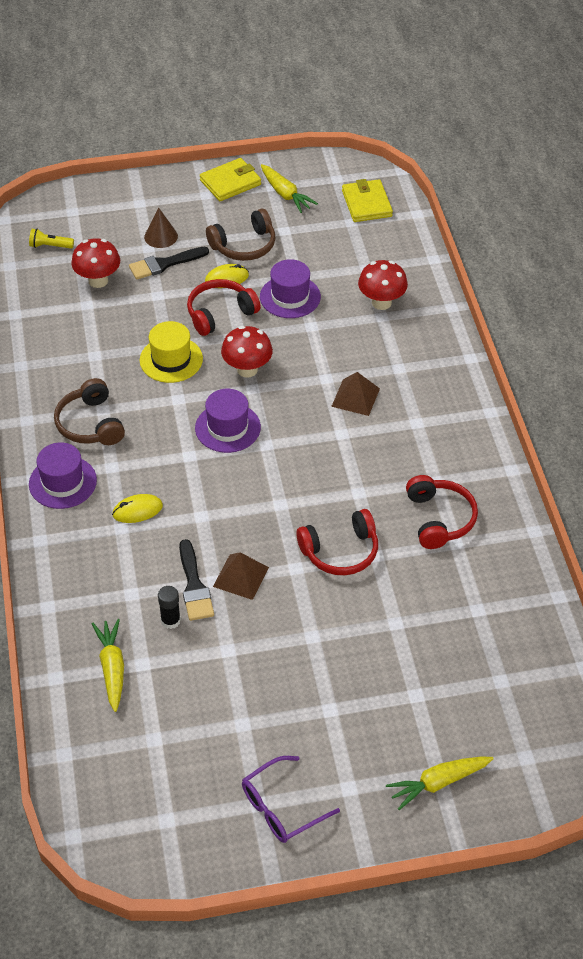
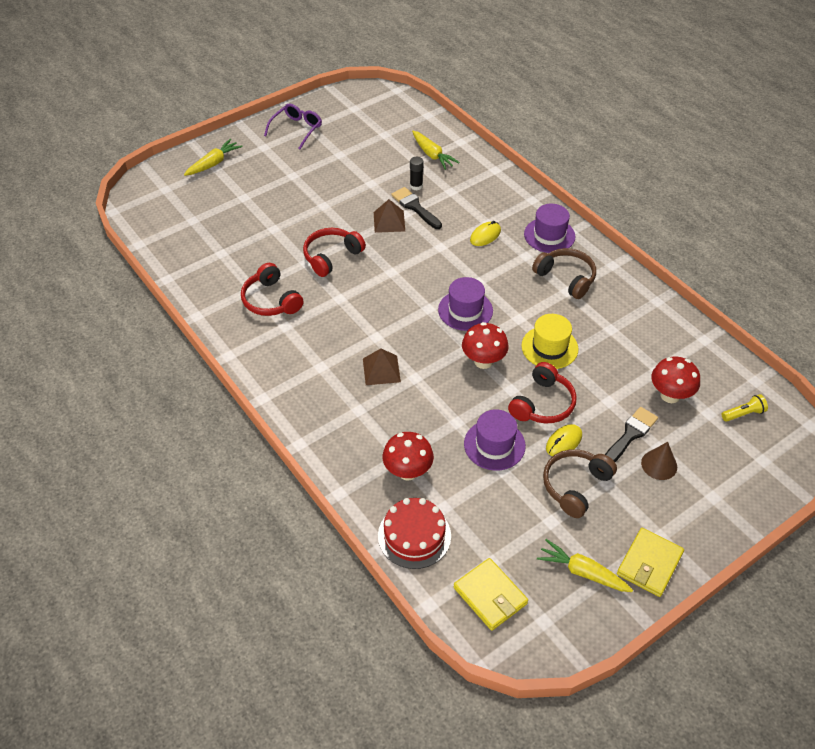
camera: 155 degrees right, 0 degrees up
(403, 257) = (414, 535): none -> red cake

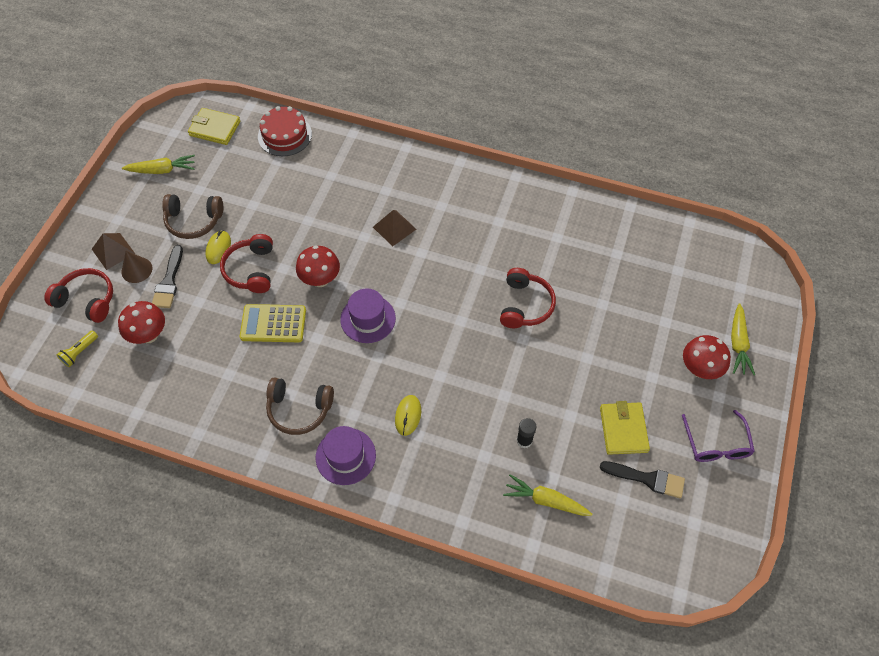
camera: 145 degrees right, 10 degrees up
(271, 300) = (531, 235): red headphones -> red headphones (87, 300)
(389, 221) = (511, 376): brown pyramid -> brown pyramid (113, 251)
(408, 471) = (318, 169): red mushroom -> red mushroom (699, 369)
(415, 207) = (501, 410): black brush -> black brush (647, 479)
(494, 445) = (269, 219): purple hat -> none
(549, 347) = (273, 324): yellow hat -> yellow calculator
(575, 486) = (193, 221): brown headphones -> brown headphones turned 90 degrees clockwise
(649, 564) = (118, 197): yellow wallet -> yellow wallet (623, 429)

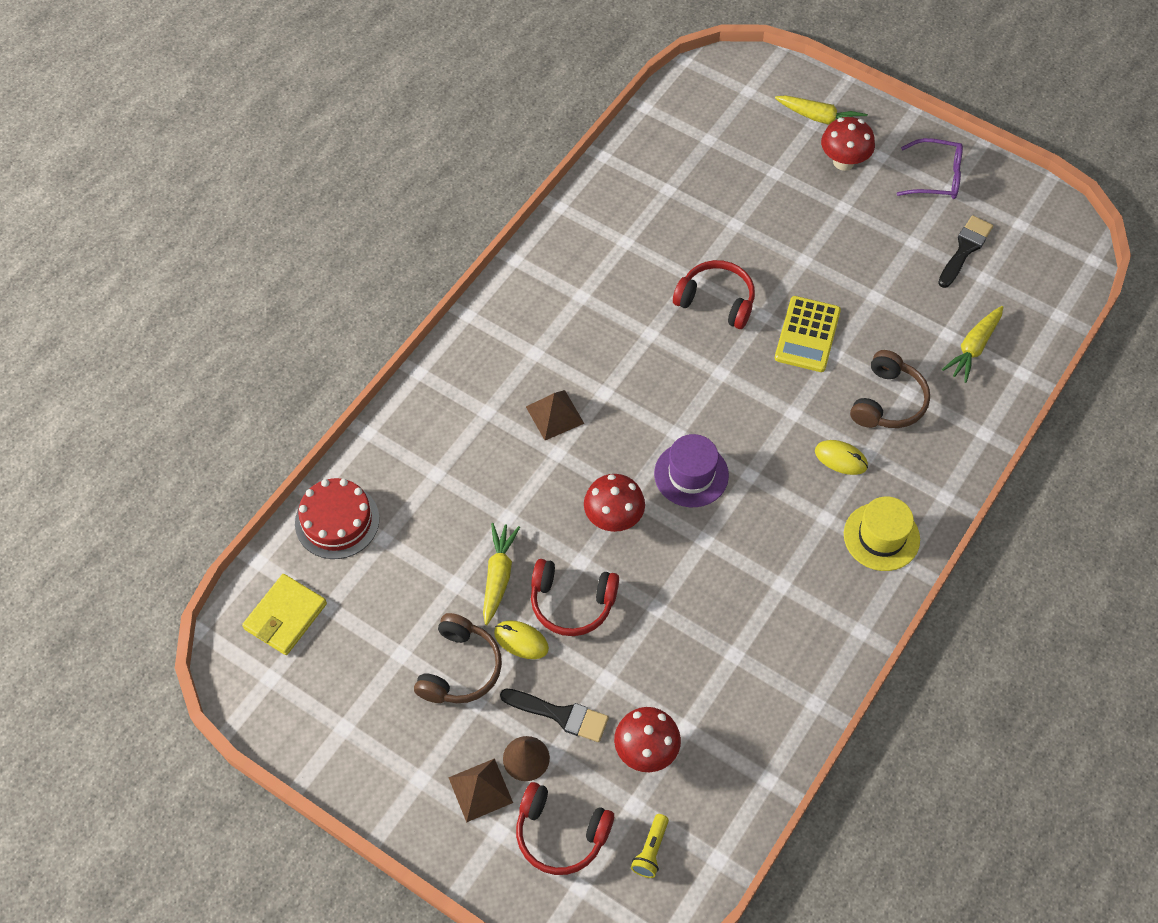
camera: 75 degrees left, 0 degrees up
(80, 352) = (651, 850): yellow flashlight -> yellow flashlight turned 60 degrees clockwise
(87, 300) = (560, 834): red headphones -> red headphones turned 105 degrees counterclockwise
(162, 170) = (343, 703): yellow carrot -> yellow carrot (498, 576)
(273, 324) = (669, 588): yellow calculator -> yellow calculator (807, 334)
(299, 409) = (806, 578): brown headphones -> brown headphones (888, 401)
(345, 456) = (881, 537): purple hat -> yellow hat
(524, 440) = (897, 349): black glue stick -> none
(623, 429) = (902, 253): yellow wallet -> none

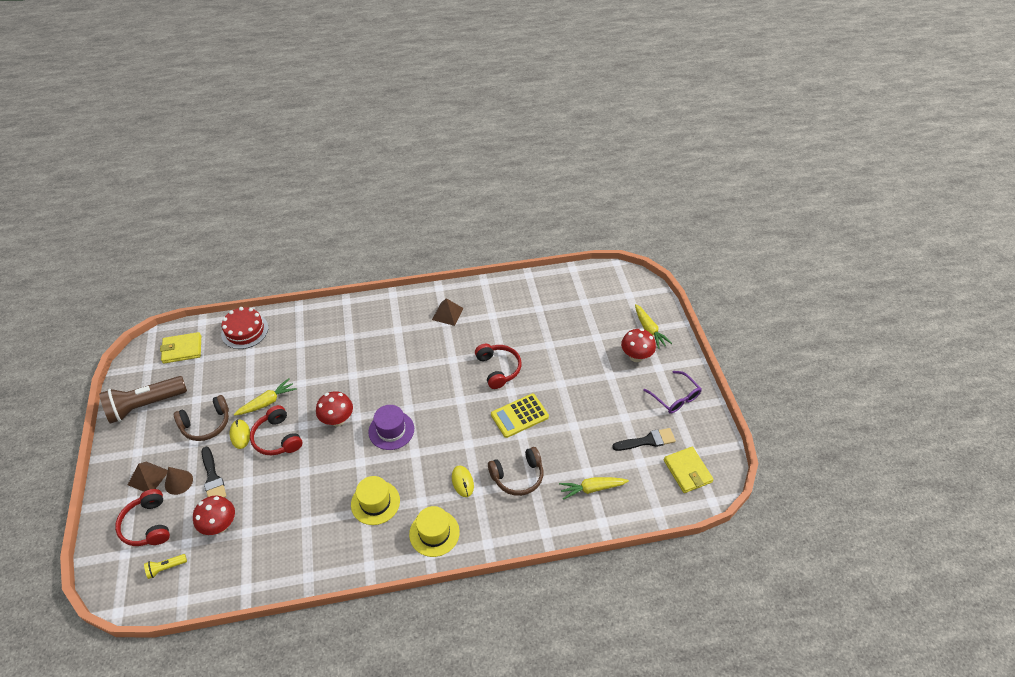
camera: 45 degrees right, 10 degrees down
(343, 722) = (145, 405): none -> brown flashlight
(554, 415) = (372, 359): brown pyramid -> brown pyramid (447, 314)
(780, 565) = (375, 502): none -> yellow hat
(1037, 248) = (687, 471): none -> yellow wallet

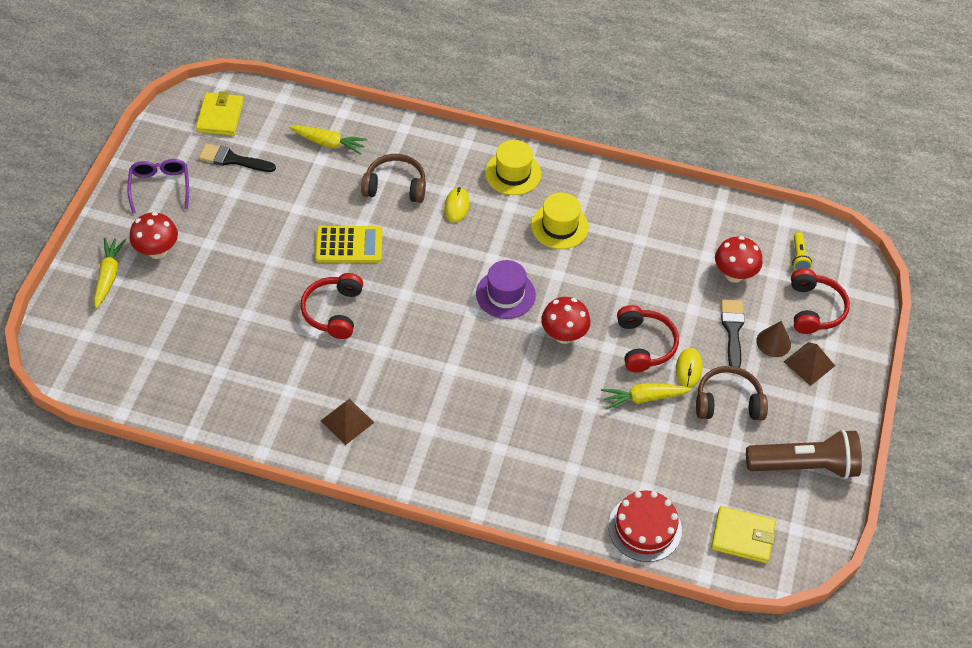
camera: 155 degrees left, 5 degrees up
(166, 568) = (799, 257): yellow flashlight -> yellow flashlight turned 90 degrees clockwise

